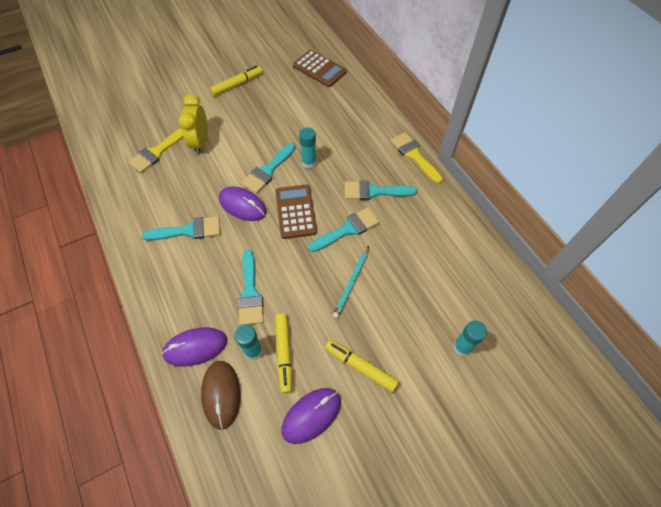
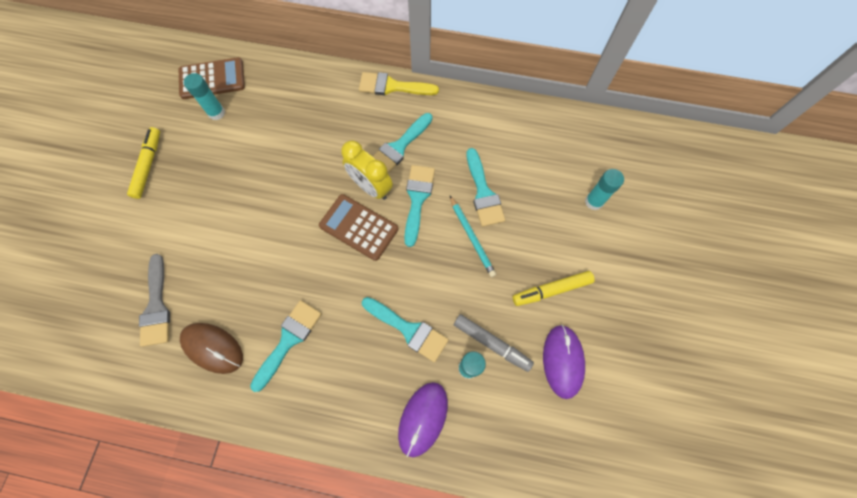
camera: 50 degrees left, 10 degrees up
(157, 152) = (156, 306): yellow brush -> grey brush
(200, 142) = (189, 254): yellow clock -> yellow clock (371, 187)
(221, 394) = (487, 425): brown mouse -> brown mouse (213, 348)
(242, 205) = (307, 269): purple mouse -> none
(268, 171) = (289, 217): turquoise brush -> turquoise brush (483, 193)
(284, 353) = (491, 343): yellow marker -> grey marker
(309, 163) = (315, 175): turquoise glue stick -> turquoise glue stick (216, 113)

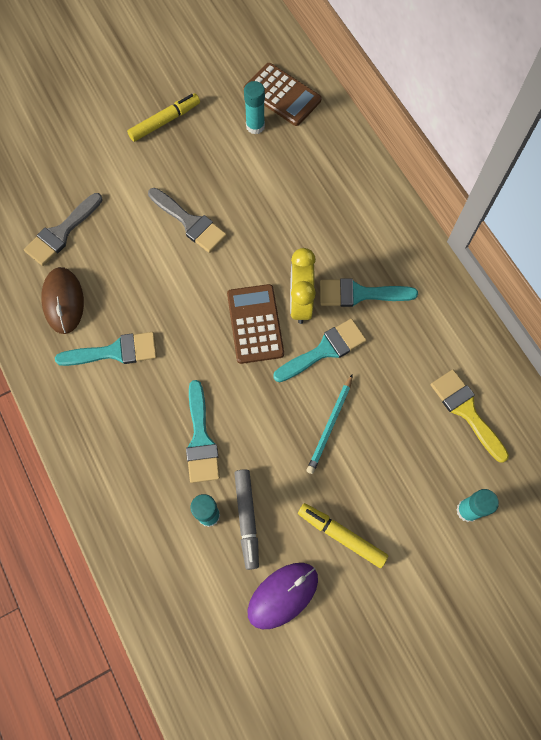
camera: 50 degrees right, 0 degrees up
(242, 210) = (190, 222): none -> grey brush
(392, 86) = (415, 238): yellow brush -> yellow brush (466, 411)
(423, 418) = (137, 511): purple mouse -> none
(483, 193) = (382, 402): turquoise brush -> none

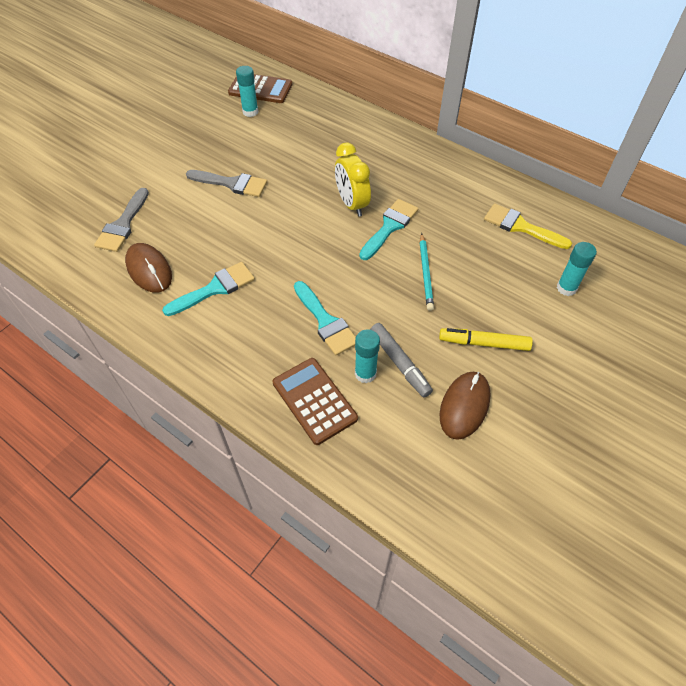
camera: 25 degrees left, 15 degrees down
(165, 121) = (175, 129): yellow marker -> none
(255, 324) = (324, 229): brown calculator -> brown calculator (314, 400)
(282, 595) = (464, 406): purple mouse -> brown mouse
(359, 294) = (394, 184): turquoise brush -> none

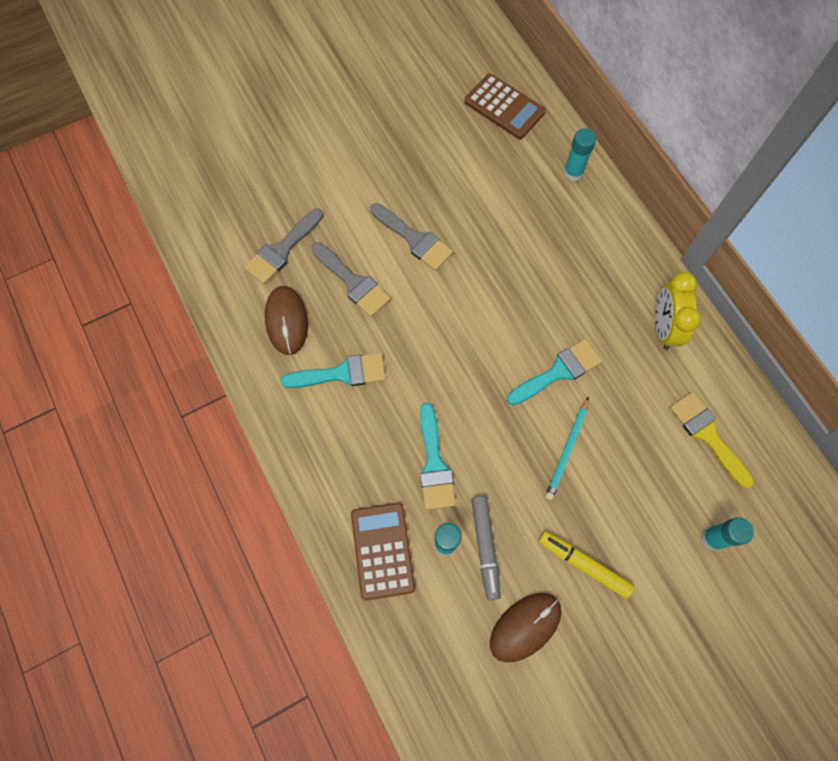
camera: 25 degrees right, 15 degrees up
(195, 226) = (353, 282): none -> grey brush
(250, 112) = (477, 139): turquoise glue stick -> turquoise glue stick (573, 173)
(351, 204) = (531, 322): yellow clock -> yellow clock (663, 327)

